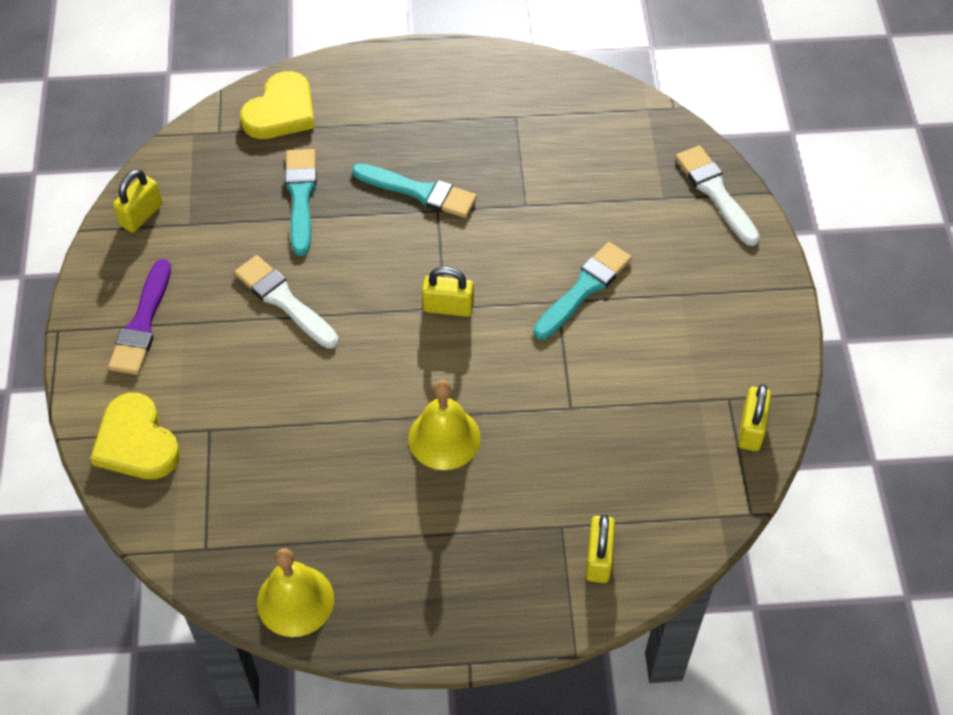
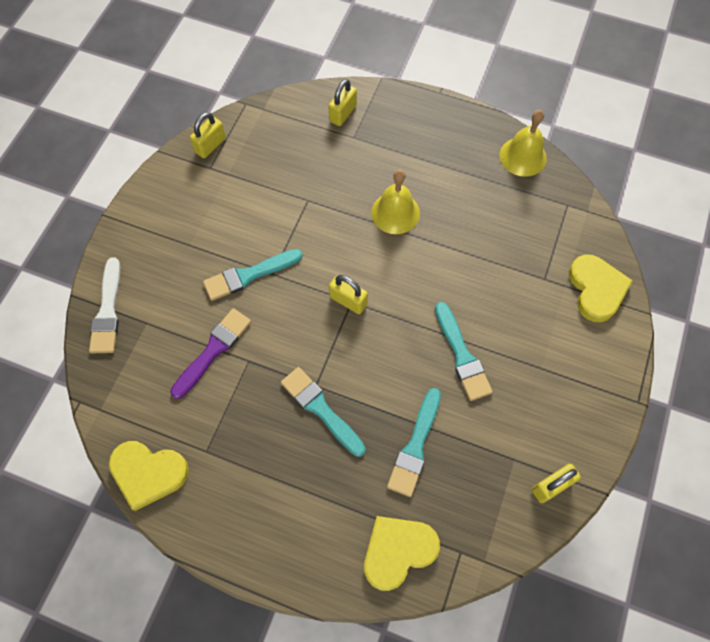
camera: 155 degrees left, 10 degrees up
(142, 324) = (572, 380): purple brush -> purple brush (213, 350)
(284, 300) = (462, 355): white brush -> turquoise brush
(559, 81) = (148, 473): none -> yellow heart

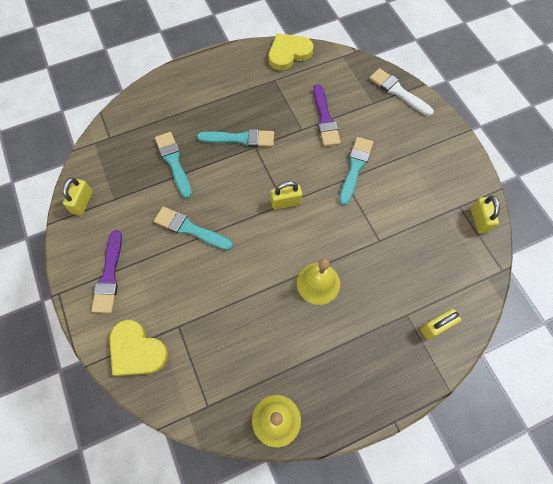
camera: 135 degrees right, 0 degrees up
(343, 113) = (436, 327): yellow padlock -> yellow padlock turned 75 degrees clockwise
(398, 551) = (141, 114): yellow heart -> none
(576, 377) = (109, 276): none -> purple brush

